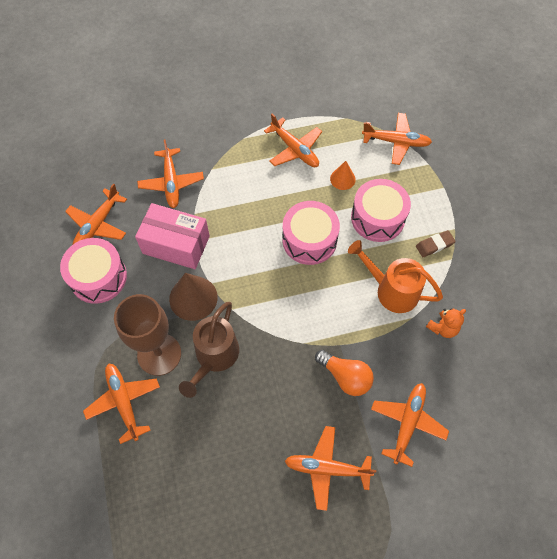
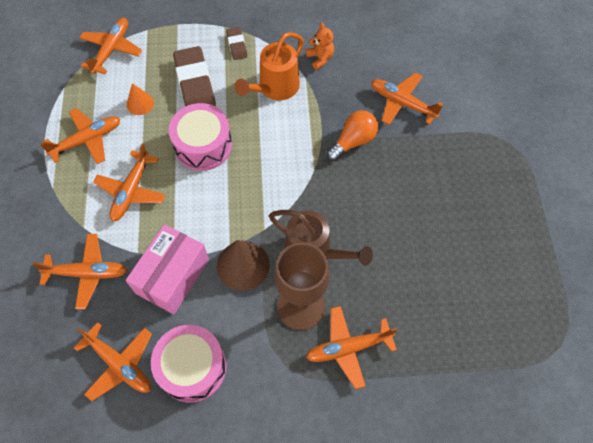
camera: 80 degrees left, 0 degrees up
(327, 468) = (435, 171): orange plane -> orange plane (131, 191)
(377, 218) = (195, 83): pink drum -> brown eraser

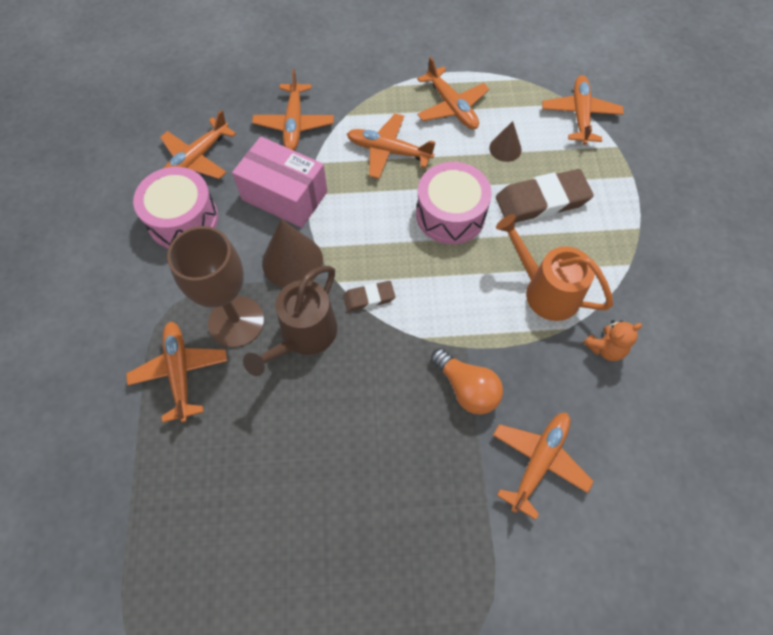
camera: 90 degrees right, 0 degrees up
(111, 50) = (580, 115): orange plane -> orange plane turned 105 degrees counterclockwise
(140, 103) = (505, 148): orange cone -> brown cone
(237, 45) = (610, 244): brown eraser -> brown eraser (369, 298)

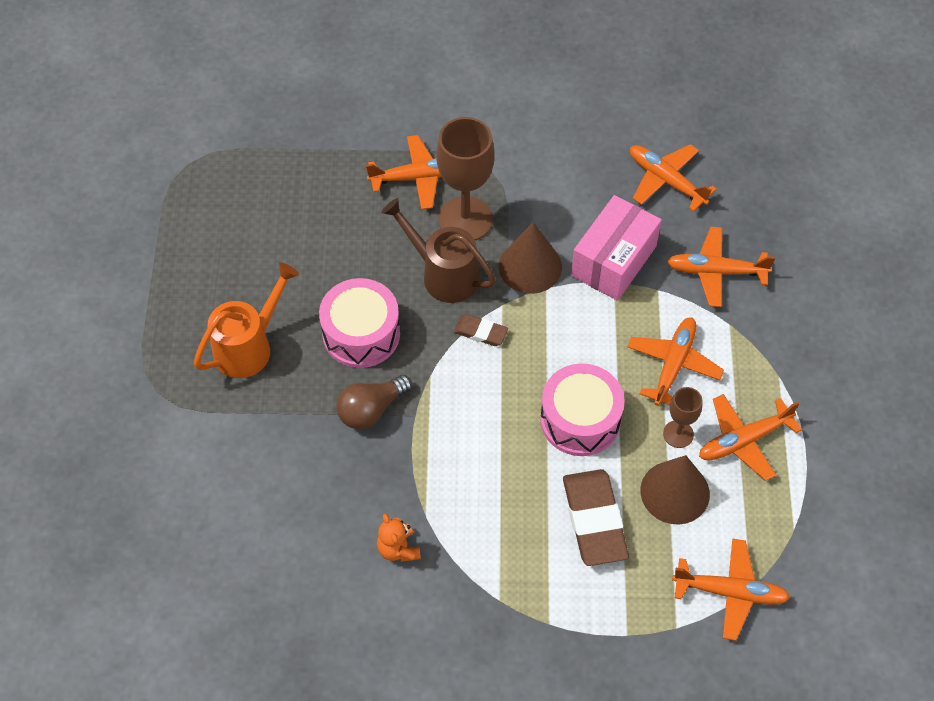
camera: 95 degrees right, 5 degrees down
(183, 219) = (587, 172): pink drum -> pink drum (361, 334)
(369, 298) = (480, 332): brown eraser -> brown eraser turned 60 degrees counterclockwise
(453, 147) = (678, 434): none -> brown goblet
(466, 388) = (371, 410): orange light bulb -> brown light bulb
(505, 148) = (675, 492): brown cone -> brown cone, size x1.72
(538, 462) = (289, 462): orange plane -> none
(544, 290) = (473, 501): orange watering can -> orange watering can (249, 346)

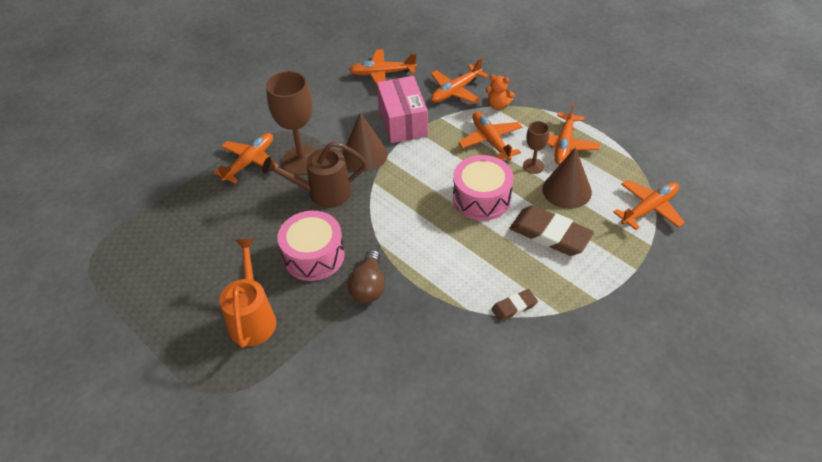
camera: 45 degrees left, 10 degrees down
(398, 549) = (476, 339): orange teddy bear -> orange teddy bear (498, 105)
(480, 332) = (379, 202): brown eraser -> brown eraser (514, 307)

